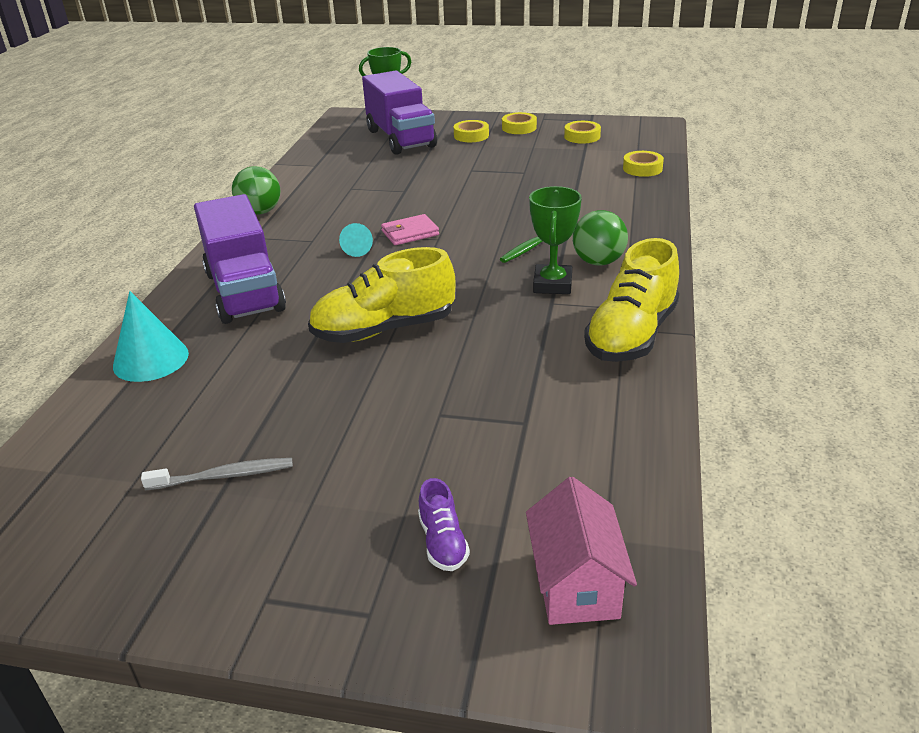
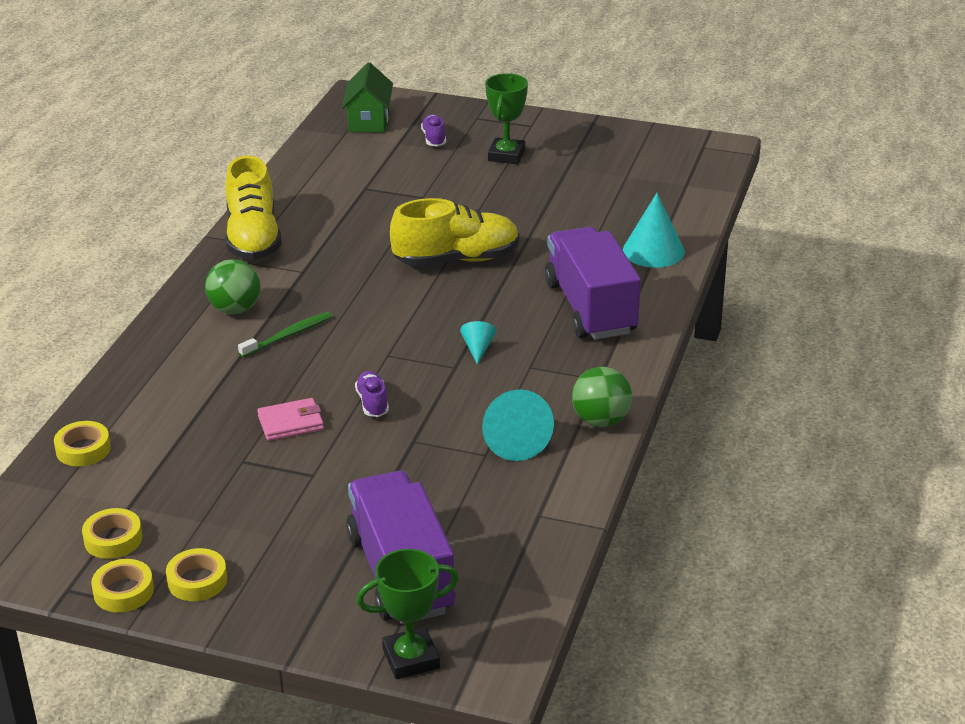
camera: 175 degrees left, 0 degrees up
(223, 476) = (568, 174): grey toothbrush -> none
(329, 196) = (514, 441): none -> turquoise cone
(410, 233) = (417, 366): pink wallet -> pink wallet (291, 423)
(441, 208) = (372, 403): none -> purple shoe
(471, 136) = (284, 566): yellow tape -> yellow tape (123, 591)
(552, 284) = (292, 289): green trophy -> green trophy (506, 155)
(576, 584) = (368, 121): pink house -> green house
(631, 335) = (253, 238): yellow shoe -> yellow shoe turned 135 degrees clockwise

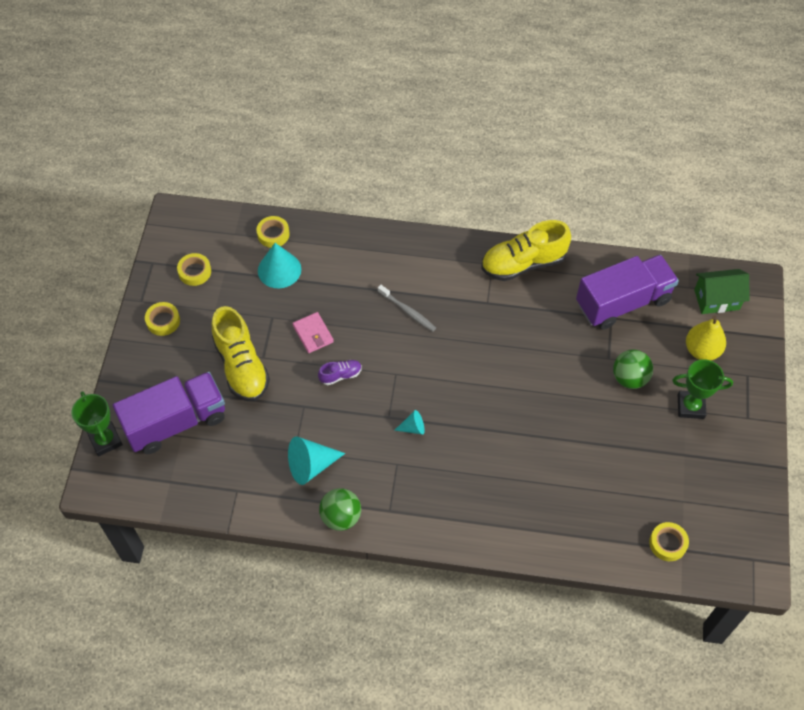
camera: 80 degrees right, 25 degrees up
(123, 591) = (152, 289): yellow tape -> yellow tape (668, 543)
(235, 309) = (432, 274): green ball -> green ball (629, 378)
(288, 336) = (407, 311): green toothbrush -> grey toothbrush
(434, 139) = (702, 350): purple shoe -> yellow pear
(456, 259) = (525, 396): yellow shoe -> yellow shoe (241, 366)
(590, 308) = (478, 495): purple truck -> purple truck (622, 302)
(653, 251) = (569, 532): turquoise cone -> turquoise cone (279, 270)

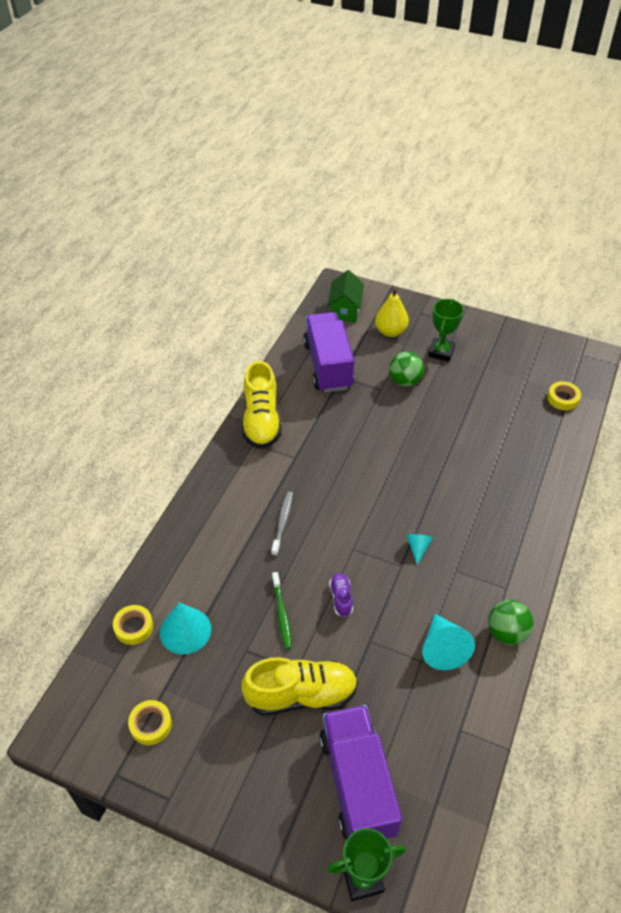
camera: 75 degrees left, 10 degrees down
(163, 321) = (209, 775): yellow tape -> none
(313, 334) = (282, 614): pink wallet -> green toothbrush
(407, 311) = (282, 522): grey toothbrush -> grey toothbrush turned 45 degrees counterclockwise

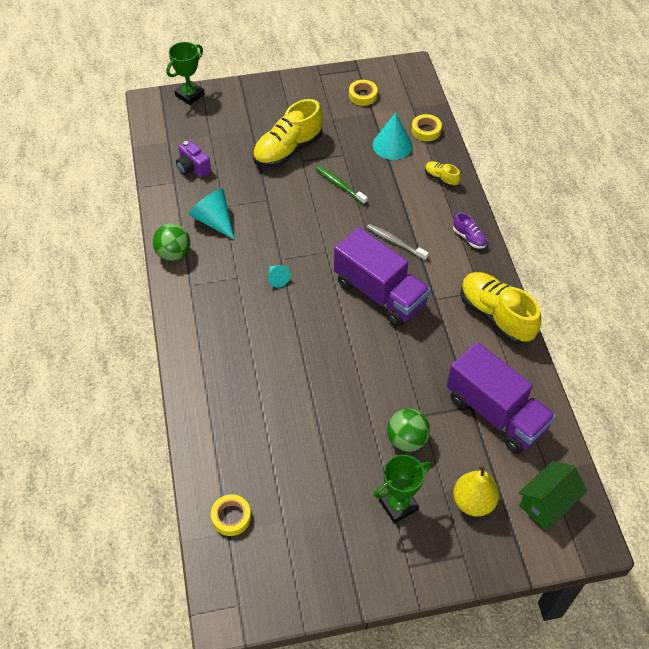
camera: 145 degrees right, 5 degrees up
(178, 561) = (441, 178): none -> yellow shoe
(282, 522) = (395, 242): grey toothbrush -> grey toothbrush turned 150 degrees clockwise
(341, 598) = (307, 215): purple shoe -> purple shoe (469, 238)
(345, 310) = (547, 503): green house -> green house turned 75 degrees clockwise
(357, 784) = (220, 128): purple truck -> purple truck (379, 293)
(427, 738) = (193, 167): none -> purple camera
(441, 352) = (398, 505): green trophy -> green trophy turned 75 degrees clockwise

